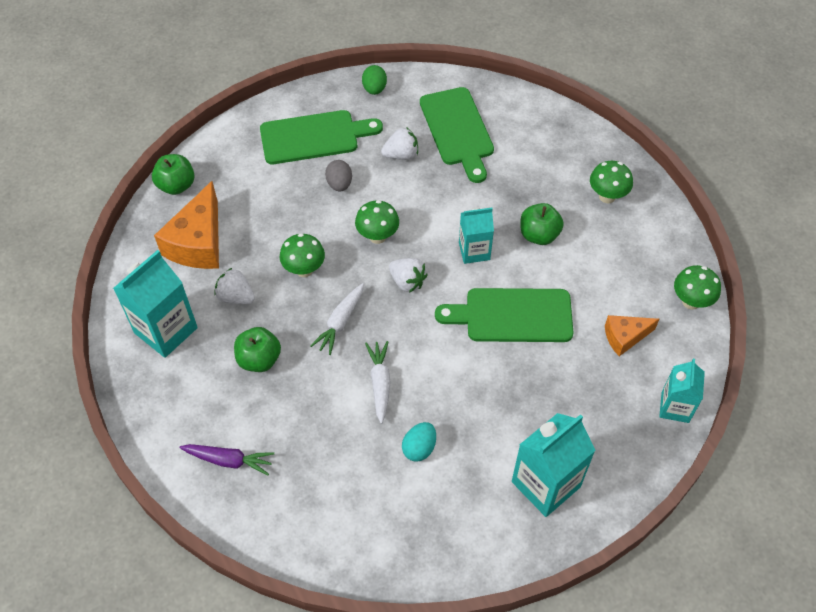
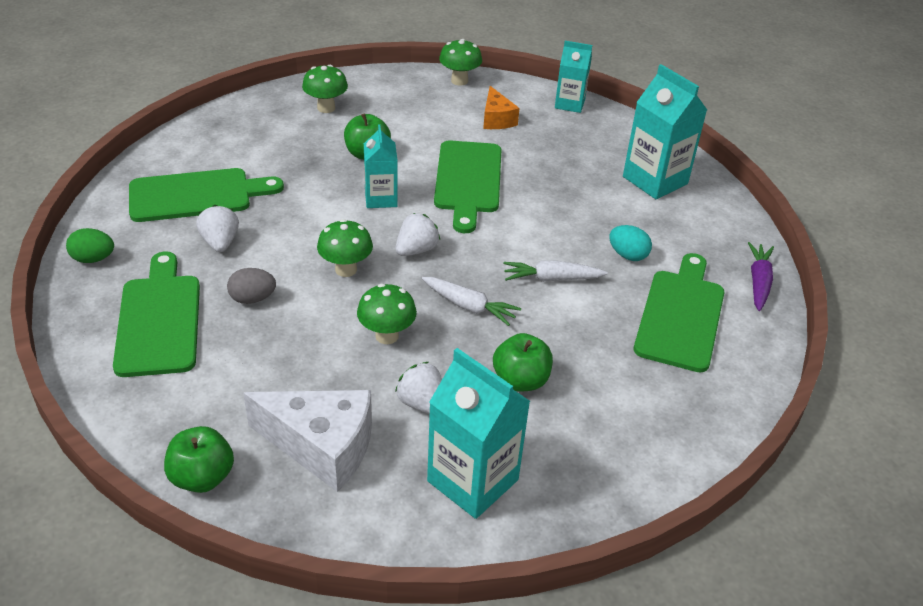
camera: 90 degrees left, 15 degrees down
(198, 243) = (322, 447): orange cheese -> white cheese
(229, 460) = (663, 409): purple carrot -> purple carrot (758, 282)
(236, 297) = (422, 403): white strawberry -> white strawberry turned 105 degrees clockwise
(339, 487) = (681, 315): none -> green cutting board

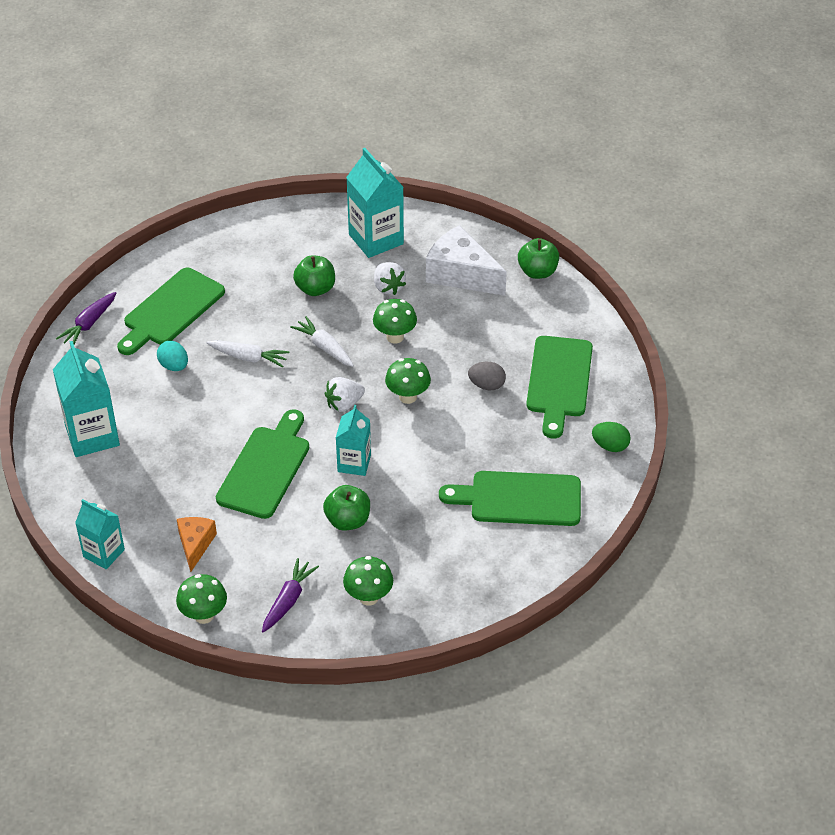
camera: 160 degrees left, 5 degrees up
(220, 242) = (504, 442): white strawberry -> none
(395, 97) = (288, 600): none -> purple carrot

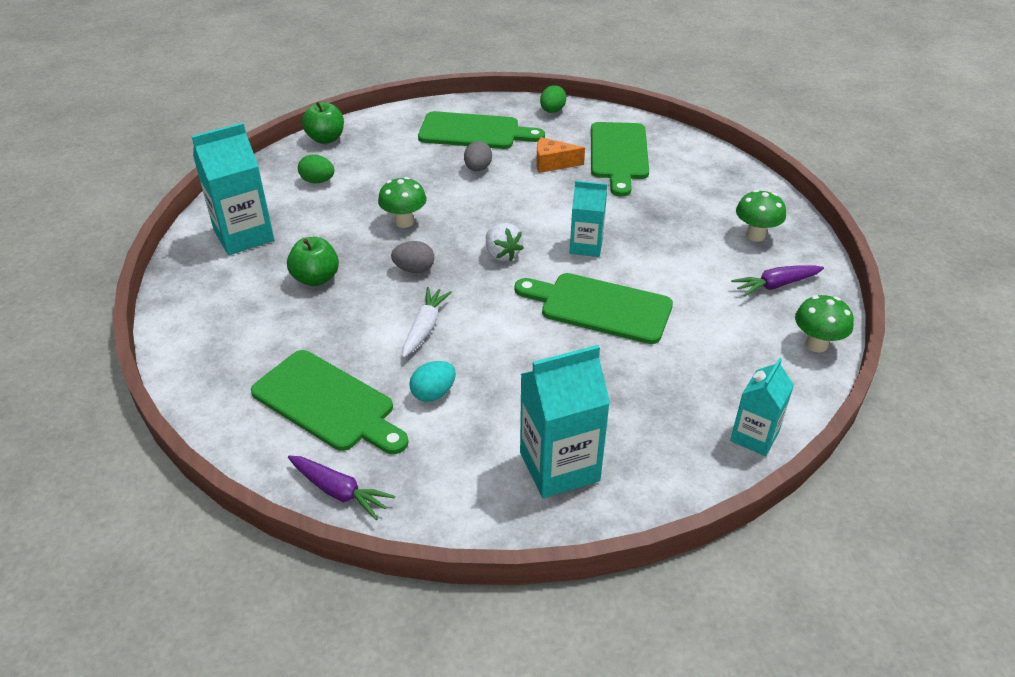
camera: 90 degrees left, 5 degrees down
(195, 544) = (721, 357): orange cheese -> orange cheese (553, 163)
(288, 600) = (776, 285): purple carrot -> purple carrot turned 45 degrees counterclockwise
(324, 347) = (414, 269): white carrot -> grey egg
(348, 520) = (663, 249): green apple -> none
(388, 287) = (326, 227): white strawberry -> none
(408, 397) = (492, 214): green mushroom -> none
(461, 274) = (318, 181): white cheese -> green egg

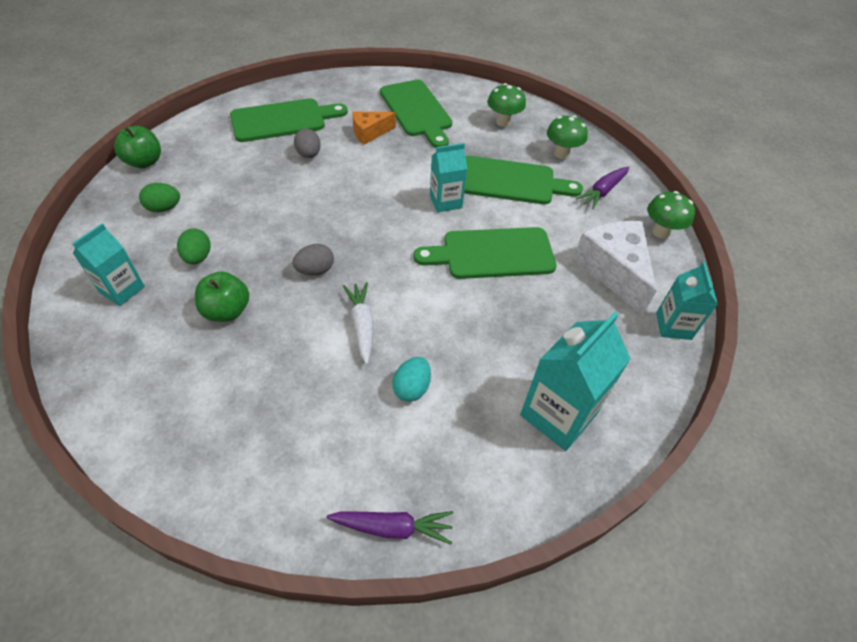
camera: 30 degrees left, 10 degrees up
(244, 236) = (122, 289): turquoise carton -> turquoise carton, size x0.62
(328, 403) = (322, 439): green cutting board -> green cutting board (510, 182)
(404, 222) = (275, 226): green mushroom -> green mushroom (503, 122)
(502, 254) = (382, 230): white strawberry -> none
(552, 111) = (338, 85): green egg -> green egg (198, 257)
(725, 363) = (613, 271): none -> white cheese

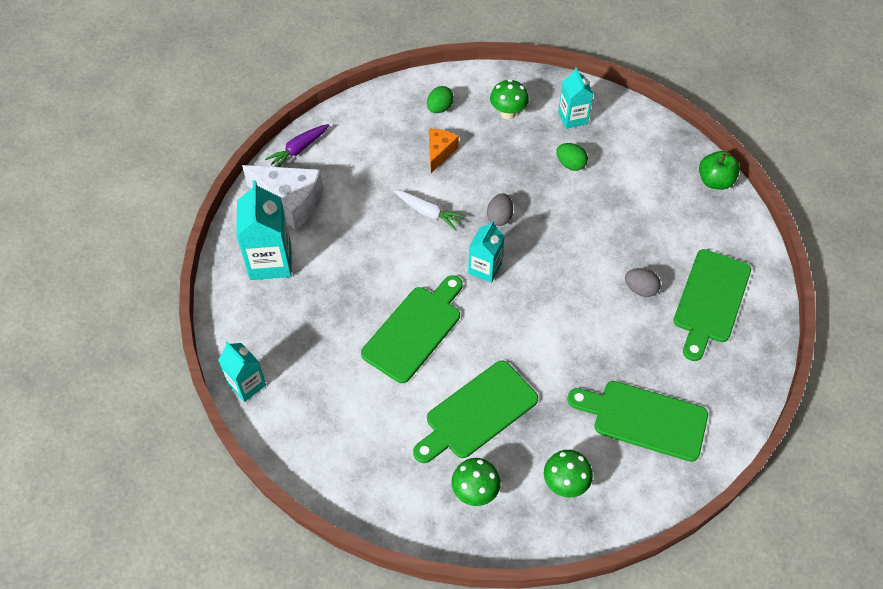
camera: 135 degrees right, 5 degrees up
(164, 208) = (642, 169): green egg -> green egg (439, 108)
(227, 311) = (506, 156): green apple -> none
(369, 133) = (637, 354): orange cheese -> orange cheese (439, 152)
(412, 388) = (360, 207): turquoise egg -> none
(445, 201) = (496, 344): turquoise carton -> turquoise carton (485, 268)
(602, 191) = (399, 476): purple carrot -> none
(613, 271) = (322, 395): white cheese -> white cheese (290, 202)
(660, 232) = (318, 473): green mushroom -> green mushroom (508, 113)

